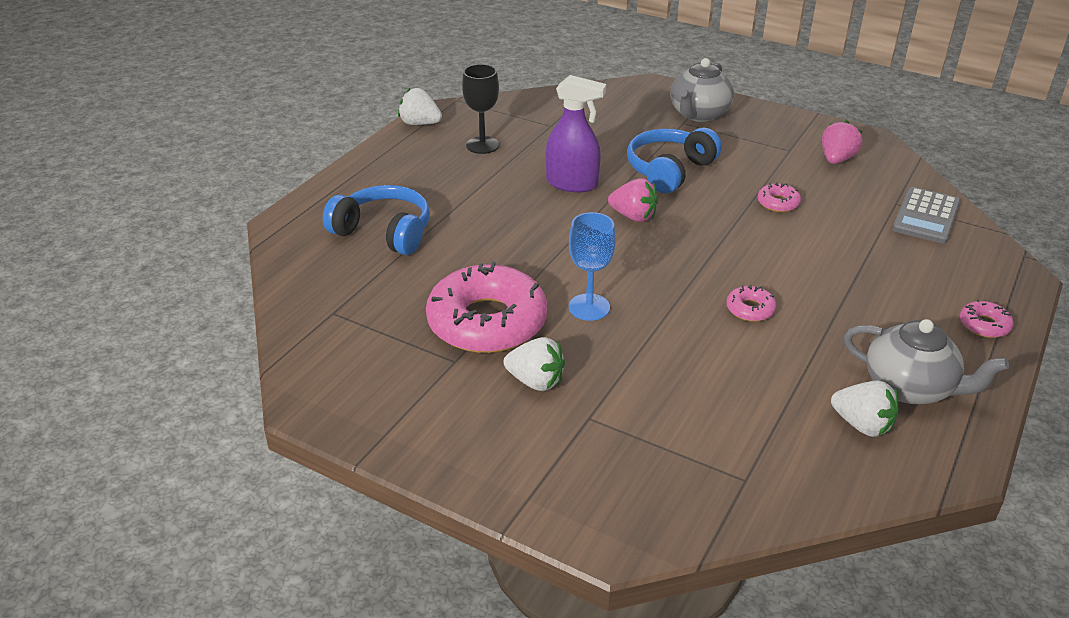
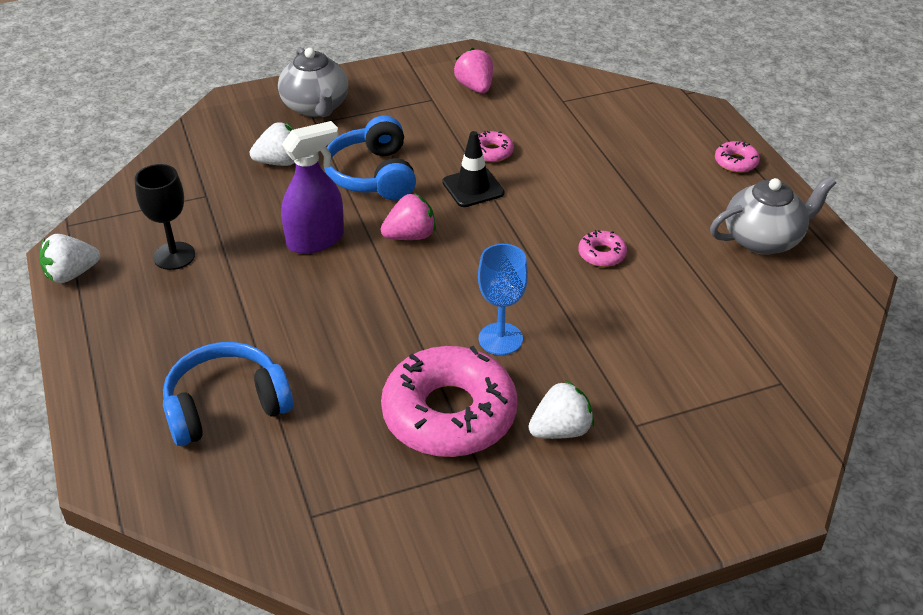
camera: 50 degrees left, 5 degrees up
(725, 215) = (473, 187): none -> black traffic cone
(862, 425) = (779, 287): white strawberry -> white strawberry (279, 162)
(926, 216) = (594, 99): grey calculator -> none

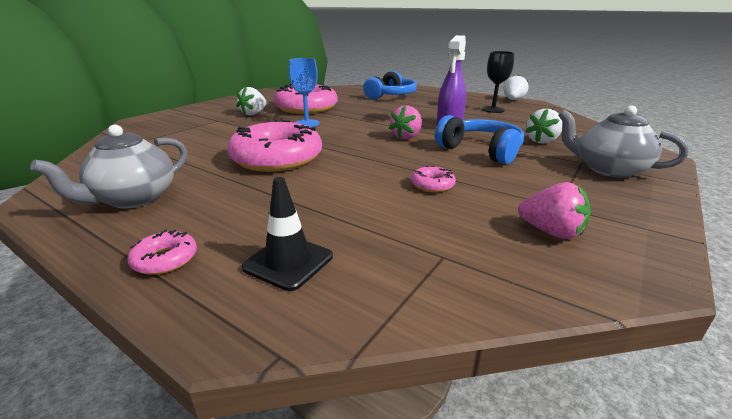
camera: 145 degrees right, 15 degrees down
(473, 187) = (408, 163): black traffic cone -> black traffic cone (288, 262)
(602, 254) = (277, 158): pink donut -> pink donut, size x2.41

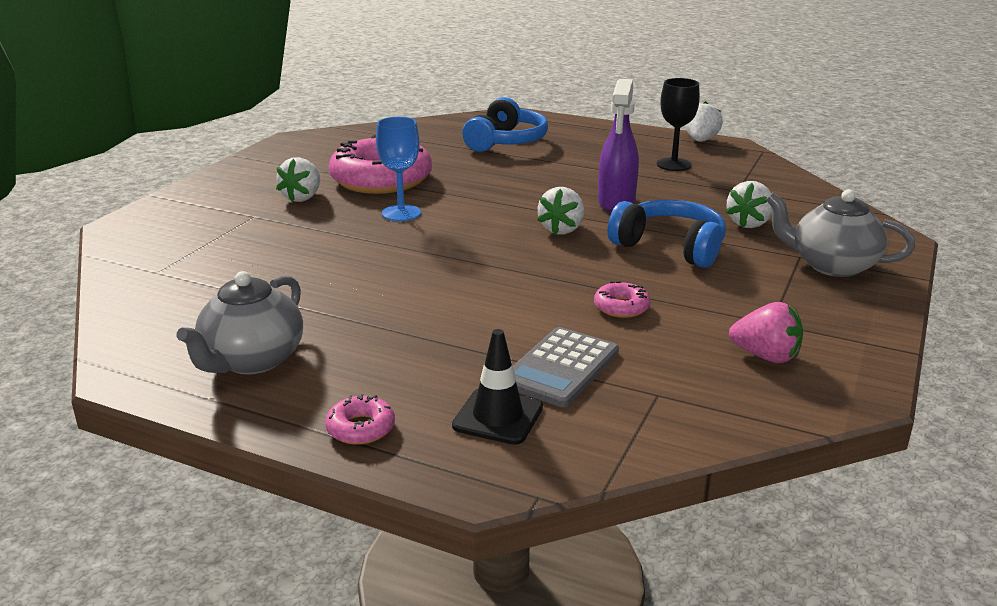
camera: 10 degrees left, 0 degrees up
(277, 158) = (397, 282): pink donut -> none
(364, 225) = (560, 368): none -> grey calculator
(406, 137) = (561, 229): pink strawberry -> white strawberry

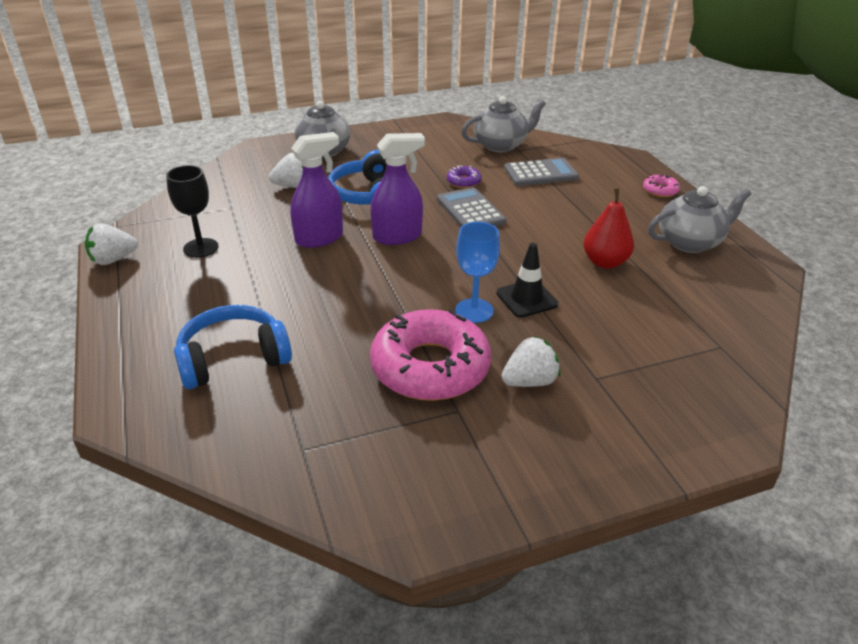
camera: 135 degrees left, 10 degrees up
(334, 293) = (605, 262): none -> red pear
(498, 417) = (596, 170): black traffic cone -> black traffic cone (527, 299)
(548, 279) = (470, 210): none -> grey calculator
(561, 229) = (397, 236): white strawberry -> purple spray bottle
(621, 307) = (463, 181): pink donut -> purple donut
(694, 388) = (501, 145): none -> grey teapot
(766, 356) = (450, 141): pink strawberry -> none

